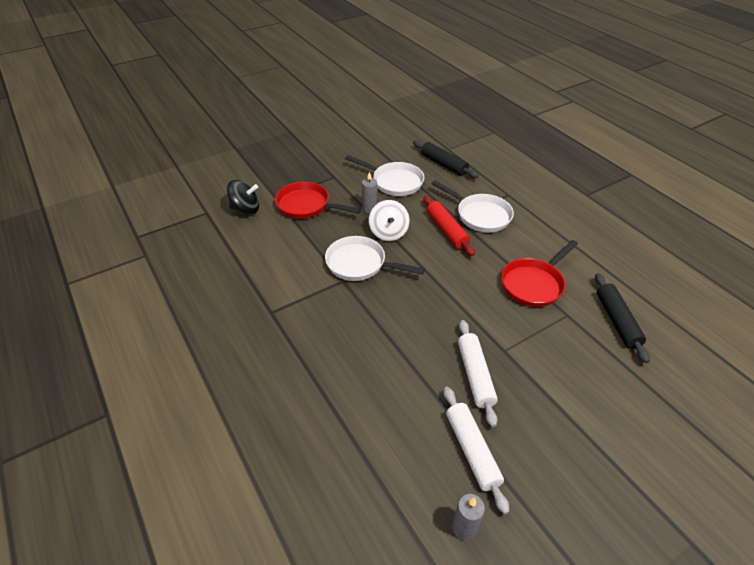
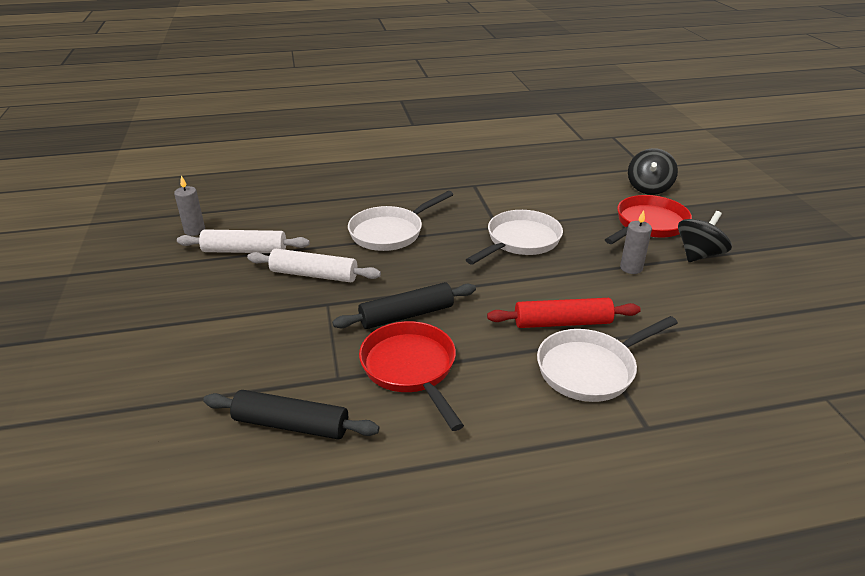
camera: 110 degrees right, 10 degrees down
(339, 184) = (699, 255): none -> black spinning top
(388, 232) = (573, 272): white spinning top -> none
(394, 182) = (702, 304): white pan -> white pan (390, 232)
(443, 164) = (760, 373): black rolling pin -> black rolling pin (406, 315)

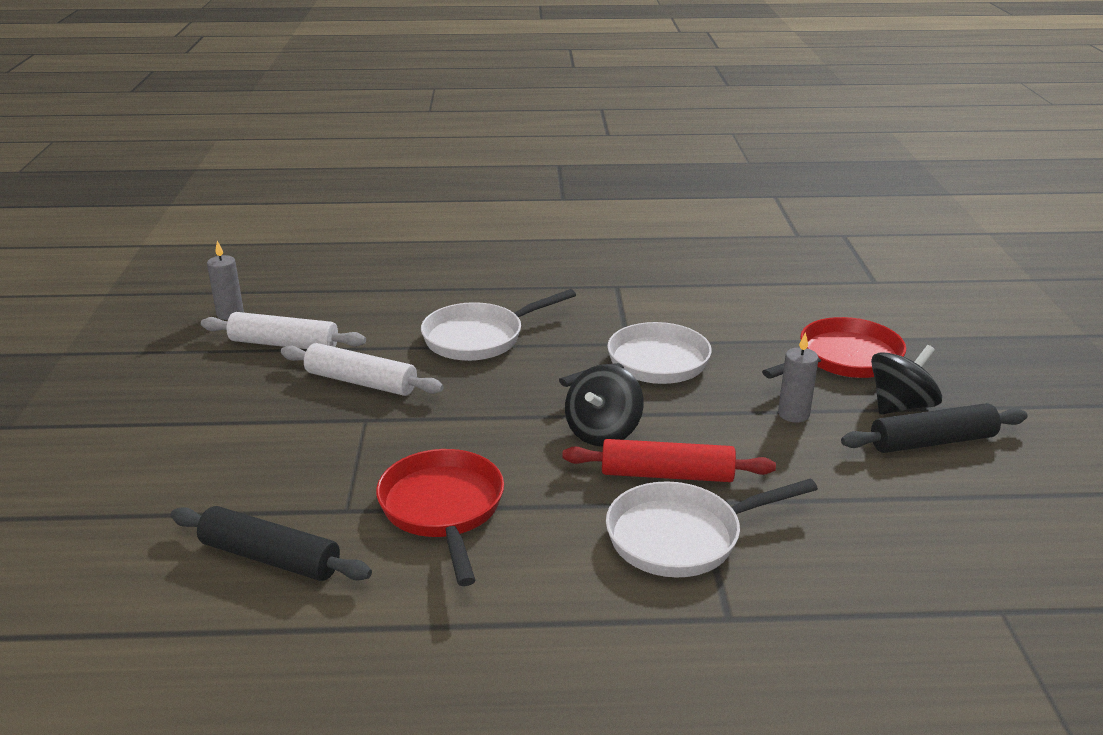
camera: 10 degrees right, 5 degrees down
(406, 315) = (462, 443): black rolling pin -> black rolling pin (932, 441)
(648, 188) = (866, 309): black spinning top -> black spinning top (603, 432)

